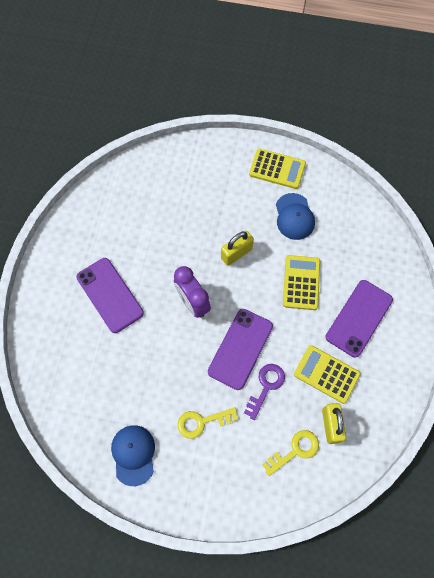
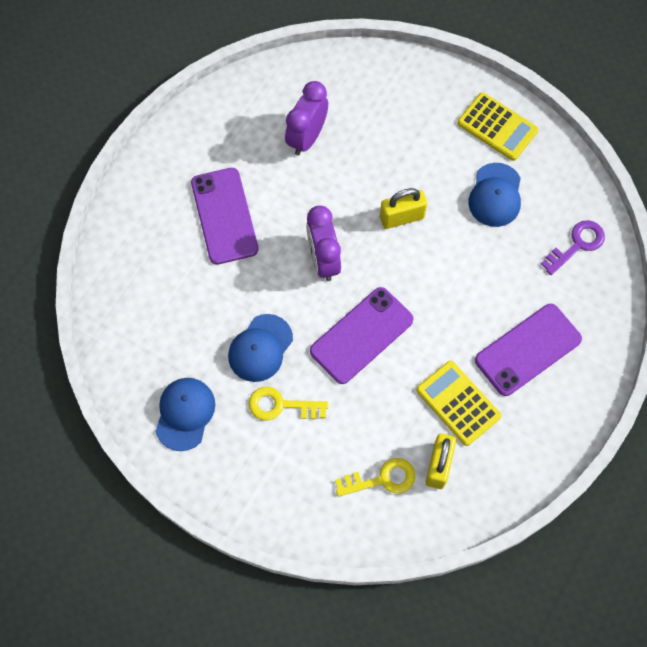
camera: 20 degrees right, 0 degrees up
(148, 218) = (307, 137): none -> purple clock
(171, 384) = (260, 348): none -> blue cap
(266, 386) = (376, 391): purple key -> purple key (577, 244)
(301, 282) = (471, 281): yellow calculator -> none

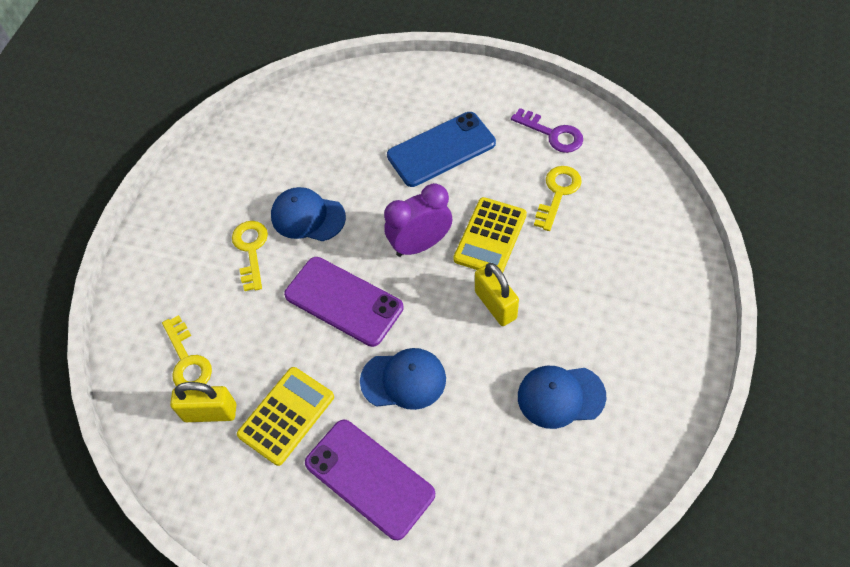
camera: 80 degrees right, 10 degrees down
(185, 414) = (228, 176): blue cap -> blue cap (403, 380)
(224, 216) = (441, 149): purple phone -> blue phone
(307, 137) = (558, 193): purple clock -> yellow key
(497, 127) = (654, 377): yellow calculator -> yellow calculator (490, 237)
(577, 244) = (527, 508): purple key -> purple key (552, 134)

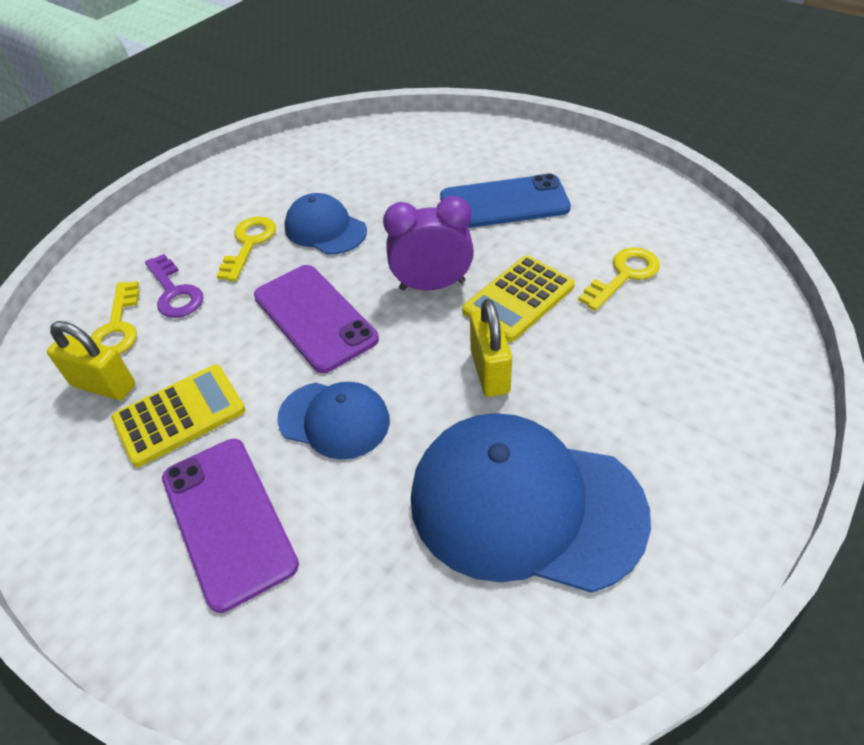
camera: 20 degrees right, 10 degrees down
(552, 134) = (643, 217): purple key -> purple key (174, 292)
(560, 396) = (525, 505): blue cap -> blue cap, size x1.85

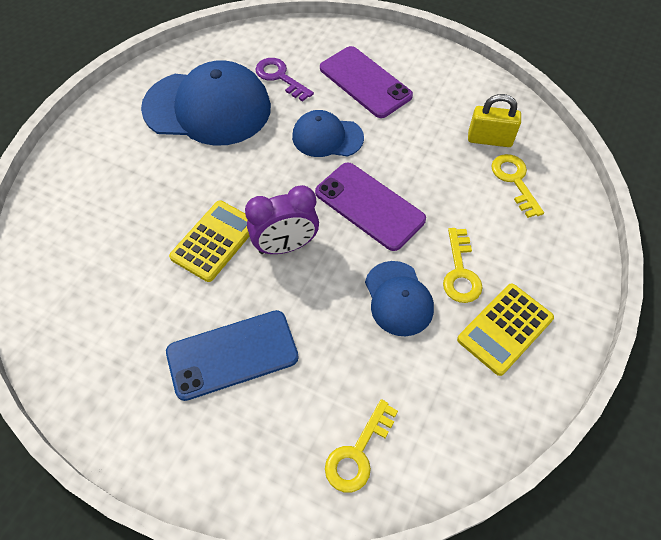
camera: 165 degrees right, 10 degrees up
(174, 292) = (492, 215): purple key -> purple key (280, 77)
(180, 415) = (426, 128): yellow calculator -> yellow calculator (505, 329)
(325, 229) = (398, 298): blue cap -> blue cap turned 45 degrees clockwise
(490, 371) = (232, 179): yellow padlock -> none
(624, 275) = (128, 274): yellow key -> yellow key (358, 453)

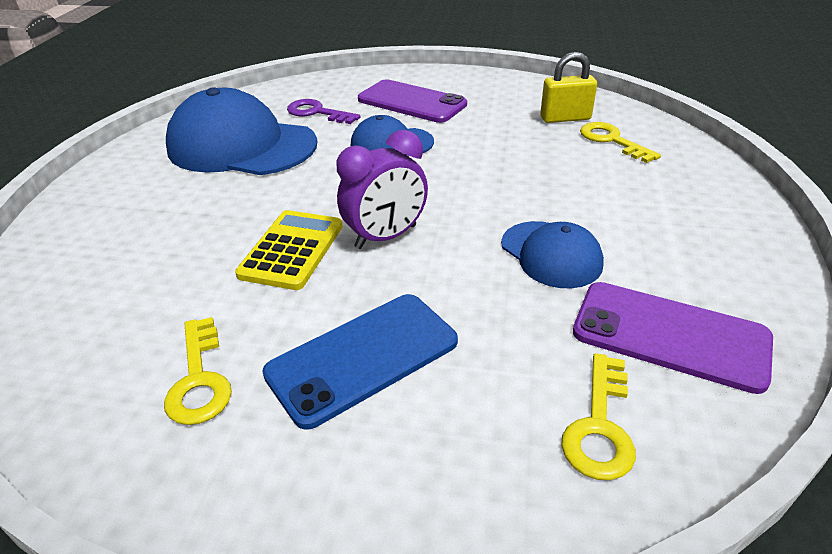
camera: 15 degrees left, 20 degrees down
(207, 108) = (241, 146): blue cap -> blue cap turned 150 degrees counterclockwise
(369, 206) = (469, 186): purple phone -> purple phone (670, 335)
(460, 272) = (607, 218): yellow key -> yellow key (199, 379)
(505, 329) = (693, 254): yellow calculator -> none

